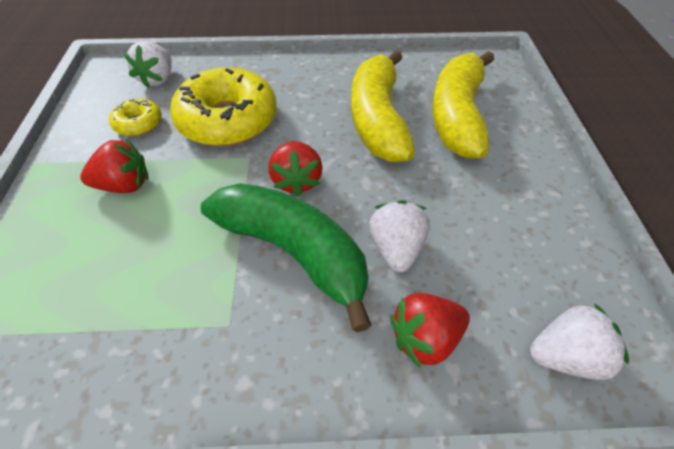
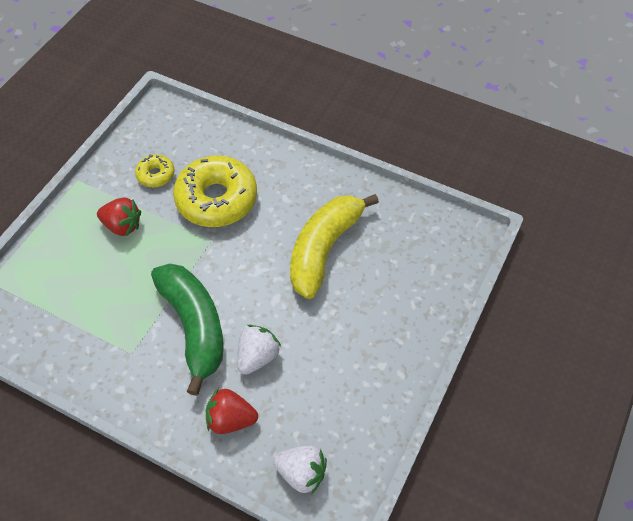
camera: 30 degrees right, 5 degrees up
(158, 79) = (190, 136): white strawberry -> none
(296, 181) = (230, 275): red strawberry -> none
(457, 115) = (388, 274): yellow banana -> none

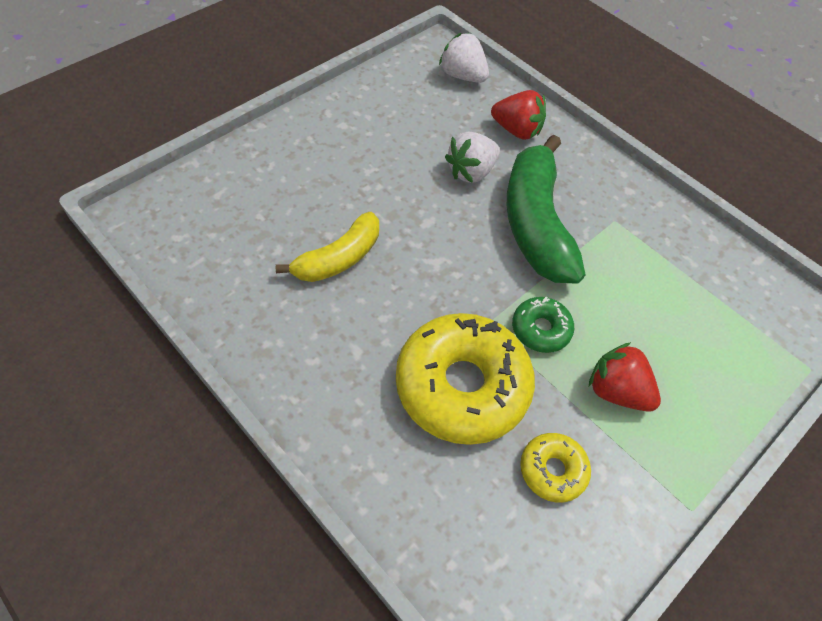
camera: 165 degrees left, 0 degrees up
(176, 247) = (540, 329): none -> green donut
(324, 249) = (338, 258): yellow banana -> yellow banana, size x0.61

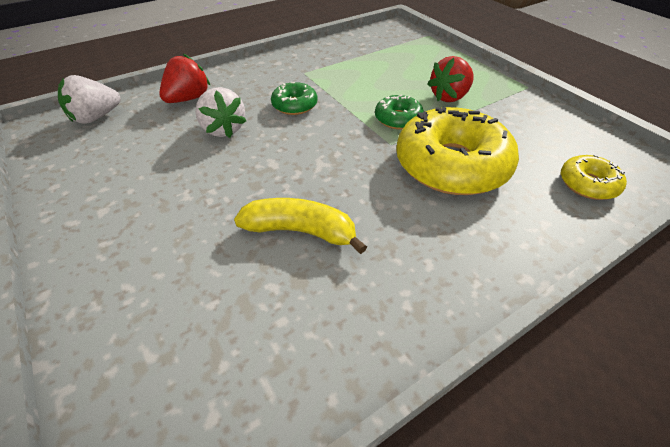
camera: 75 degrees left, 10 degrees down
(338, 258) = (301, 231): yellow banana -> yellow banana turned 45 degrees counterclockwise
(535, 223) = (294, 105): green banana -> green donut
(552, 470) = (516, 132): yellow donut -> yellow donut (587, 184)

